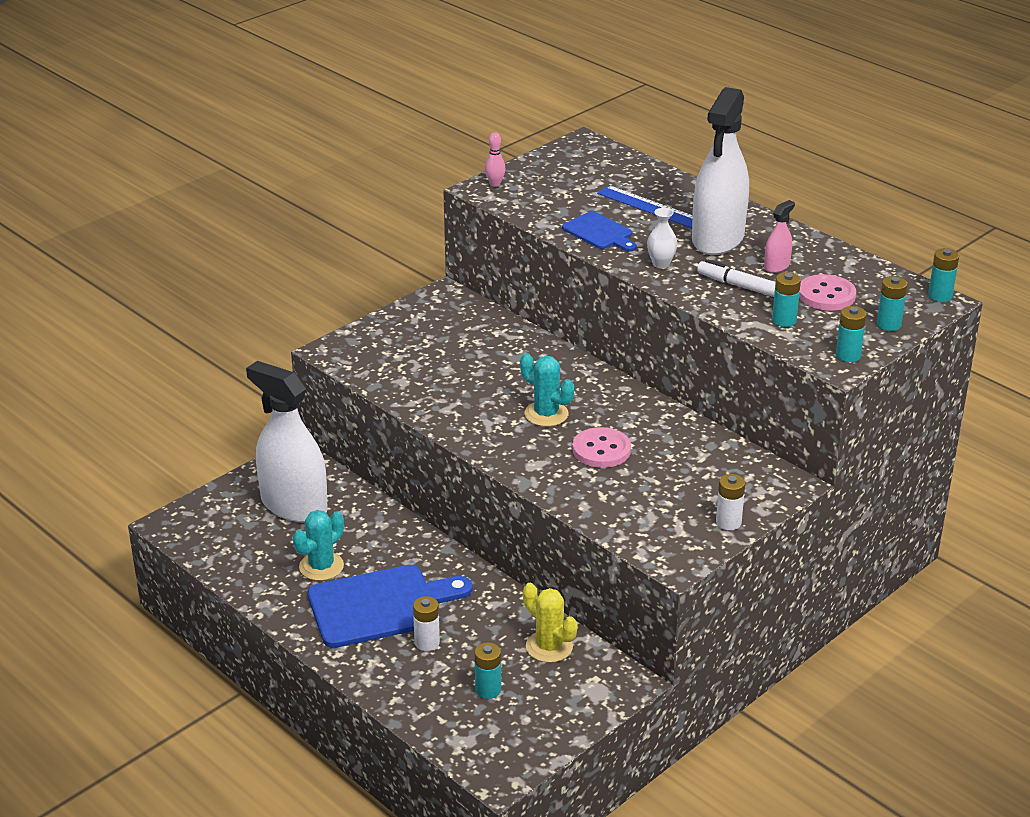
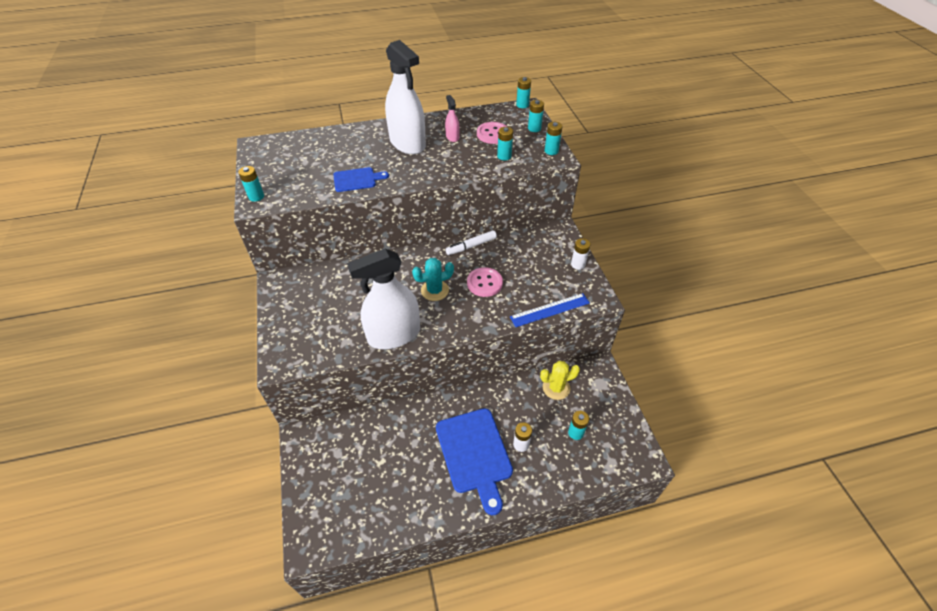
camera: 60 degrees left, 15 degrees up
(294, 505) = (348, 459): white spray bottle -> white spray bottle (394, 335)
(321, 566) = (418, 470): turquoise cactus -> none
(380, 606) = (474, 454): blue cutting board -> blue cutting board turned 150 degrees clockwise
(495, 184) = (256, 196): pink bowling pin -> turquoise battery
(650, 207) = (351, 151): blue ruler -> blue ruler (550, 310)
(661, 264) = (412, 172): white vase -> none
(740, 286) = (460, 156): white marker -> white marker (471, 246)

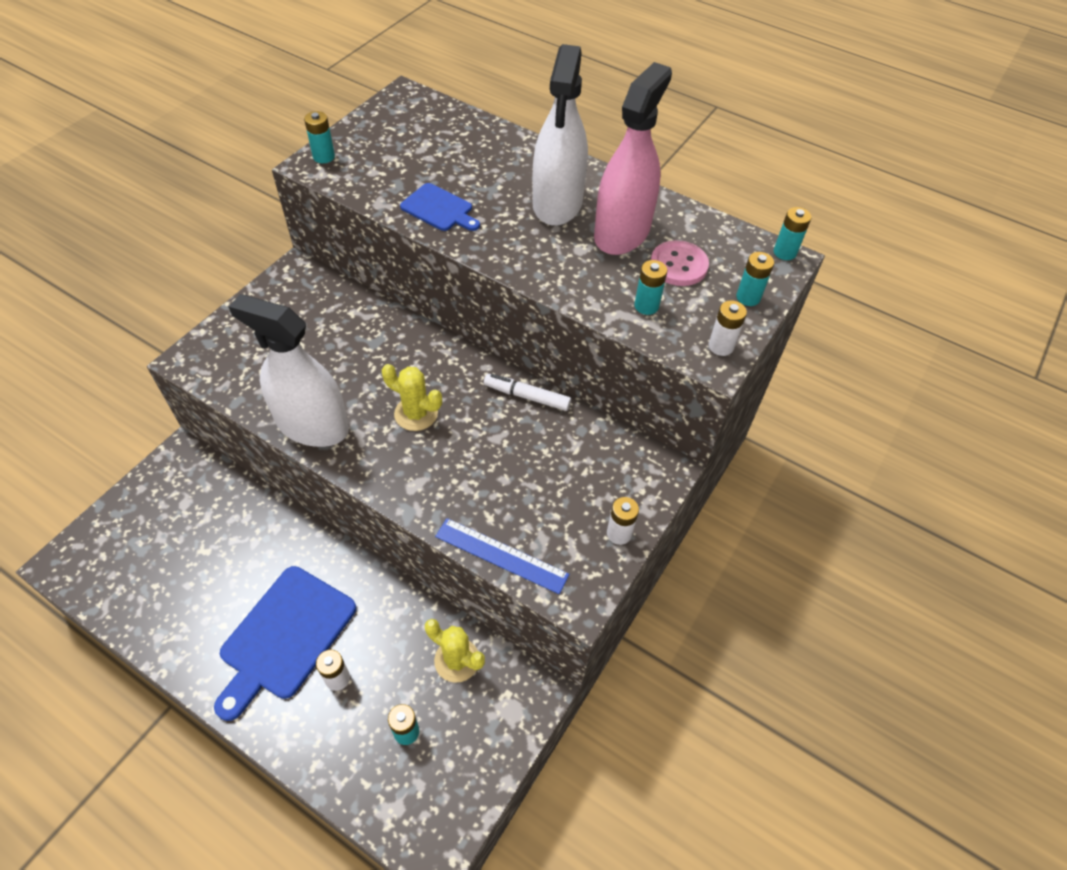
camera: 45 degrees right, 5 degrees up
(434, 290) = (416, 414): turquoise cactus -> yellow cactus
(452, 137) = (622, 232): pink spray bottle -> pink spray bottle, size x2.36
(484, 283) = (478, 454): pink button -> none
(551, 151) = (721, 346): turquoise battery -> white battery

